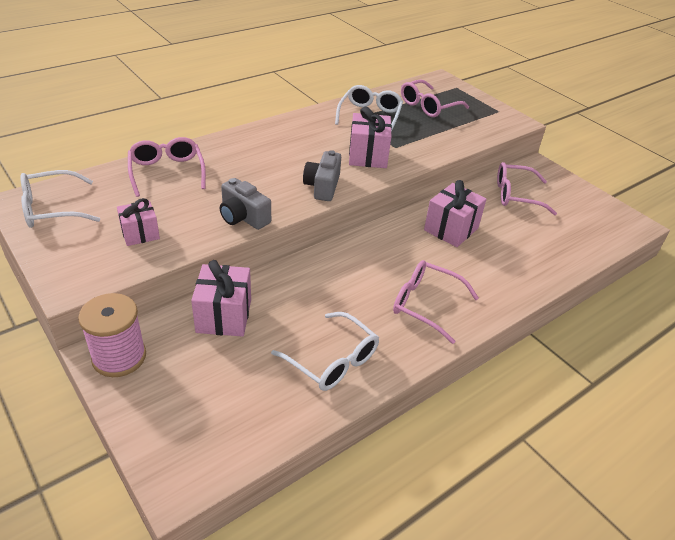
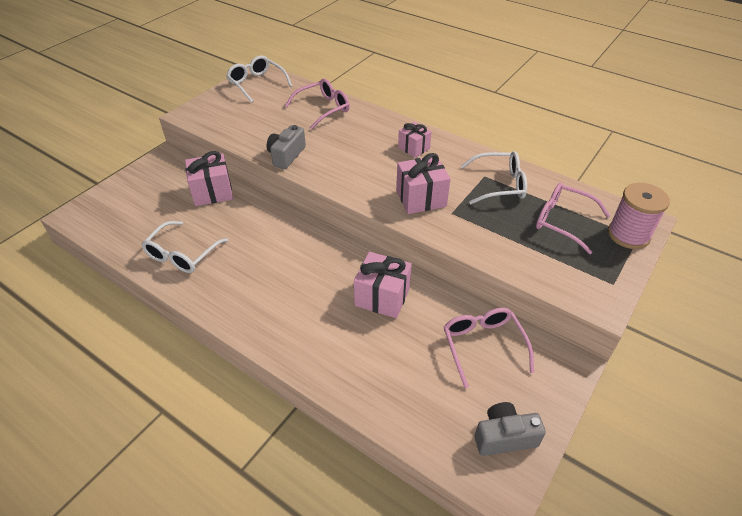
camera: 75 degrees right, 5 degrees up
(119, 357) = (164, 163): pink spool -> pink spool (628, 235)
(140, 234) = (246, 121): pink gift -> pink gift (414, 148)
(322, 186) = (351, 183): grey camera -> grey camera (504, 437)
(425, 304) = (262, 296): pink glasses -> none

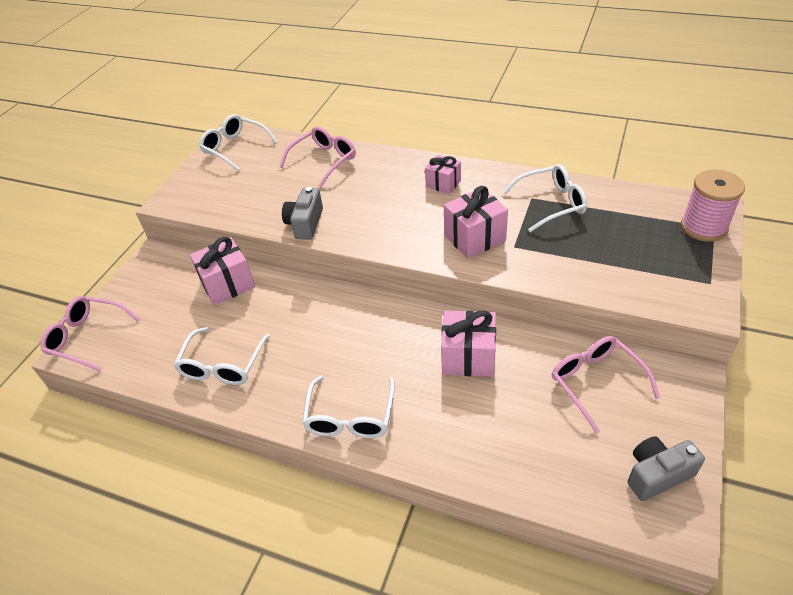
camera: 10 degrees left, 0 degrees up
(265, 321) = (350, 417): none -> white glasses
(562, 221) = (632, 229): pink glasses -> pink glasses (87, 337)

